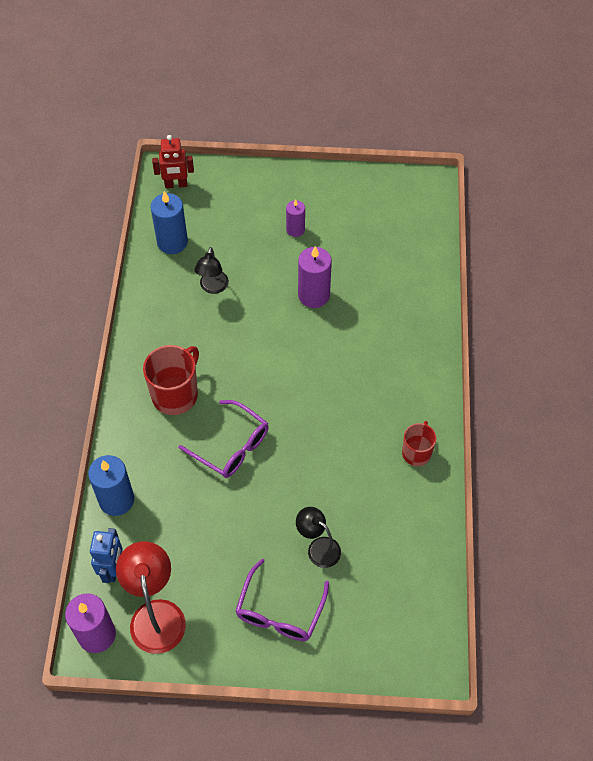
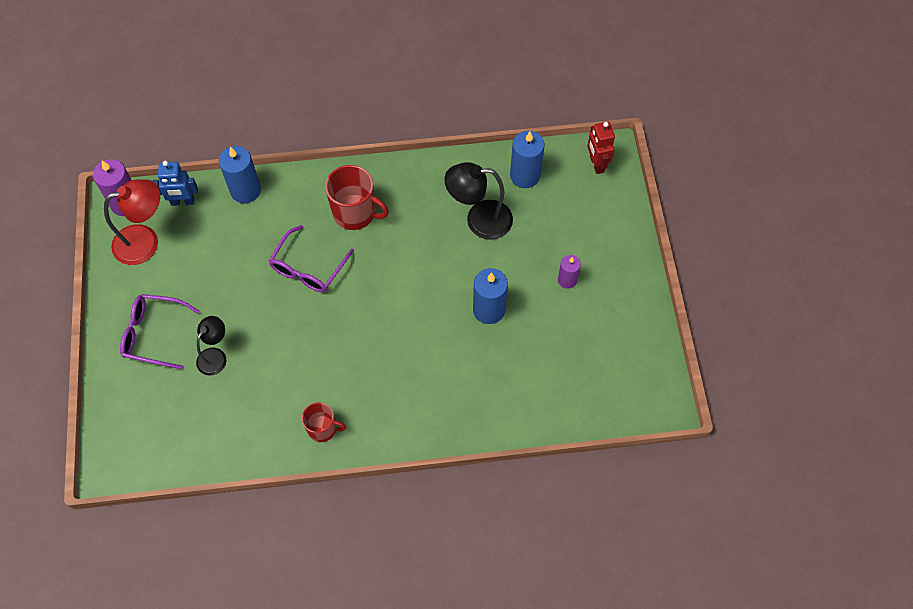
camera: 80 degrees right, 5 degrees up
(213, 287) = (479, 220): black lamp -> black lamp, size x1.62
(314, 295) = (489, 310): purple candle -> blue candle

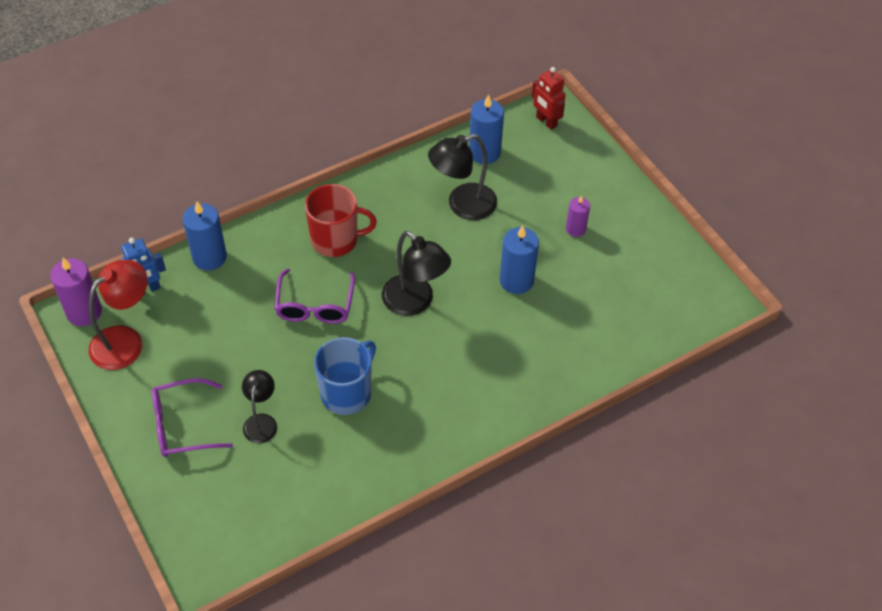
camera: 25 degrees left, 10 degrees down
(295, 358) = (347, 393): none -> blue mug
(323, 429) = (412, 448): red mug -> none
(392, 297) = (415, 302): none -> black lamp

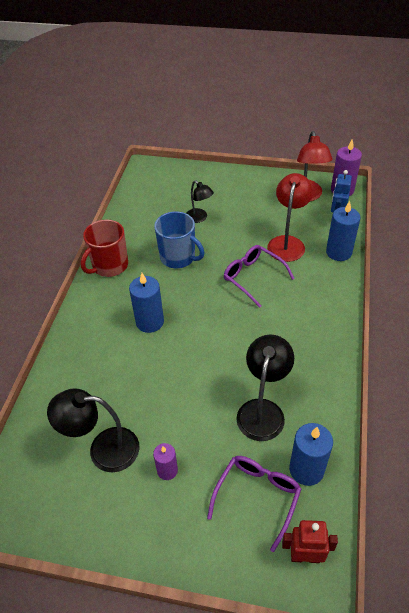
camera: 135 degrees right, 5 degrees down
(182, 425) = (229, 192): purple glasses -> purple glasses (257, 497)
(232, 309) = (287, 243): none -> red lamp
(336, 240) = (297, 317): red mug -> red mug (109, 266)
(347, 393) = (178, 257): blue mug -> blue mug turned 45 degrees counterclockwise
(415, 302) = (205, 324): black lamp -> black lamp (103, 449)
(516, 280) = (164, 392): blue candle -> blue candle (150, 322)

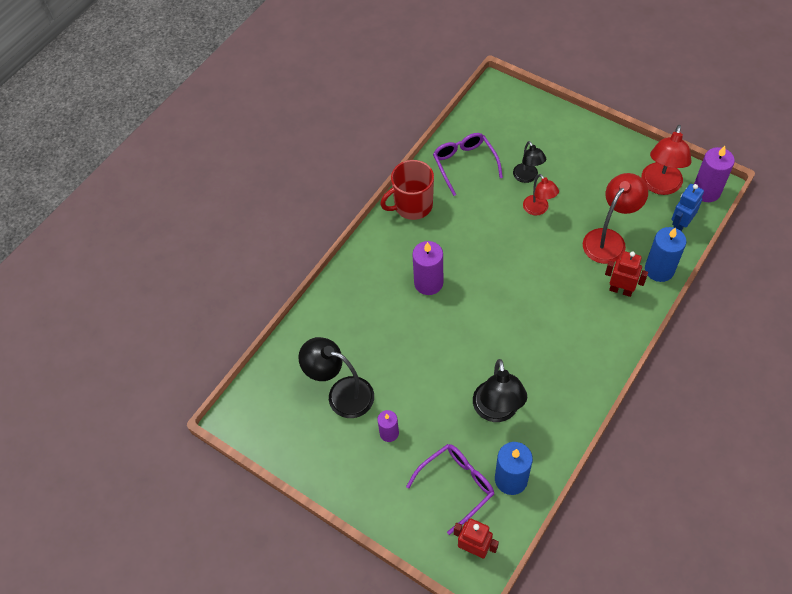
camera: 25 degrees right, 10 degrees up
(150, 322) = (428, 283): blue candle -> purple candle
(178, 257) = (485, 219): blue mug -> none
(219, 238) = (538, 209): none -> red lamp
(253, 277) = (552, 268): purple glasses -> purple glasses (464, 164)
(262, 410) = (497, 411): black lamp -> black lamp turned 135 degrees clockwise
(317, 276) = (620, 290): none -> red robot

